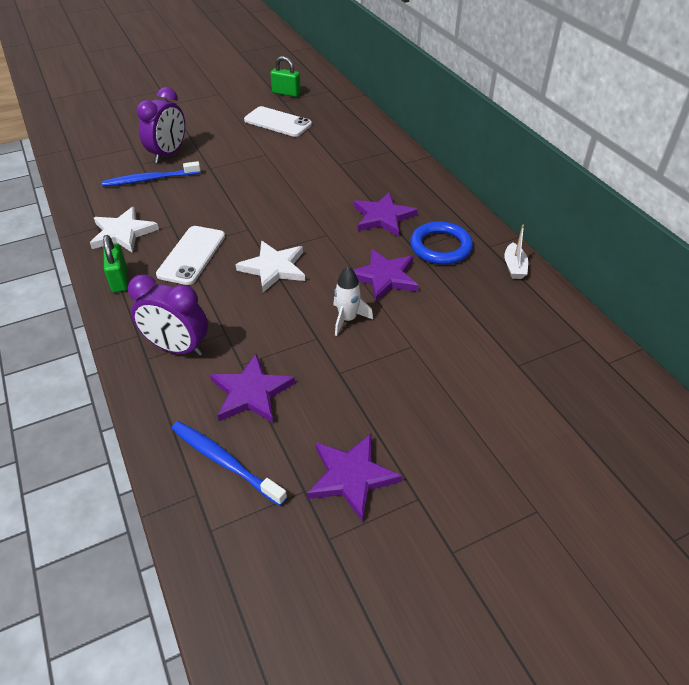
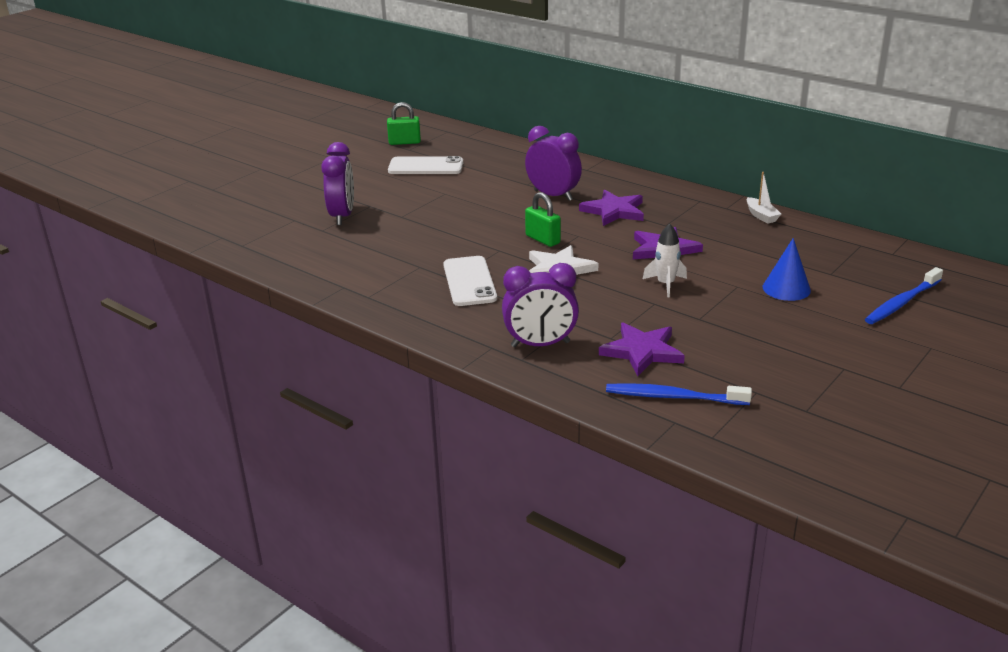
camera: 25 degrees left, 15 degrees down
(119, 279) = (421, 317): green padlock -> green padlock (543, 239)
(123, 233) = (377, 284): white star -> none
(149, 179) = (349, 239): blue toothbrush -> blue toothbrush (901, 303)
(348, 183) = (553, 195): none -> purple clock
(351, 476) = (782, 373): purple star -> none
(440, 247) = (687, 218): blue ring -> none
(455, 368) = (786, 288): none -> blue cone

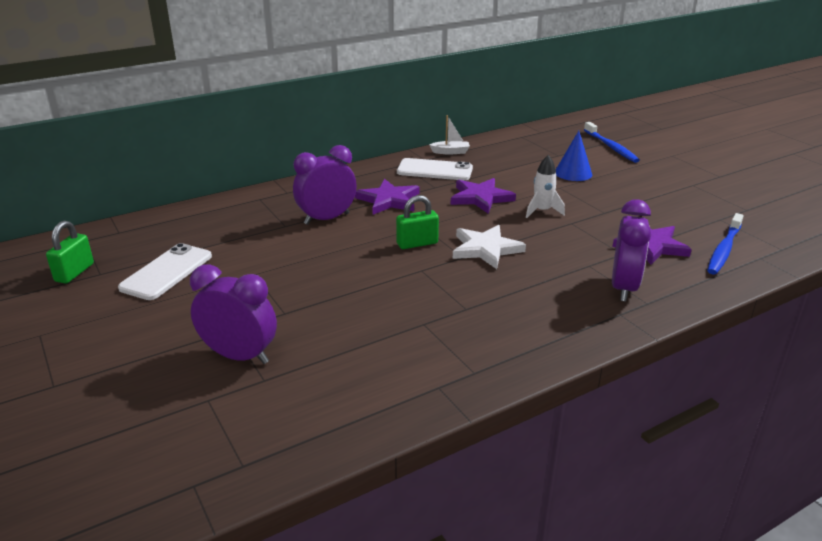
camera: 70 degrees left, 0 degrees up
(469, 281) = (479, 300): white phone -> white phone (434, 170)

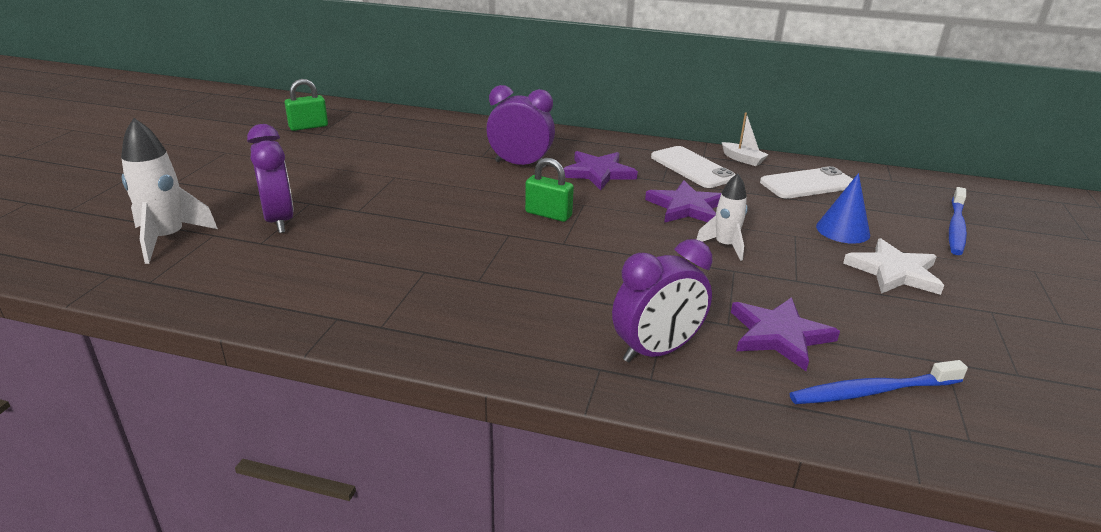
camera: 45 degrees right, 0 degrees up
(167, 272) = (351, 150): white phone -> white phone (808, 184)
(174, 429) = (167, 239): none -> white rocket
(485, 249) = (596, 247): white star -> white star (894, 272)

